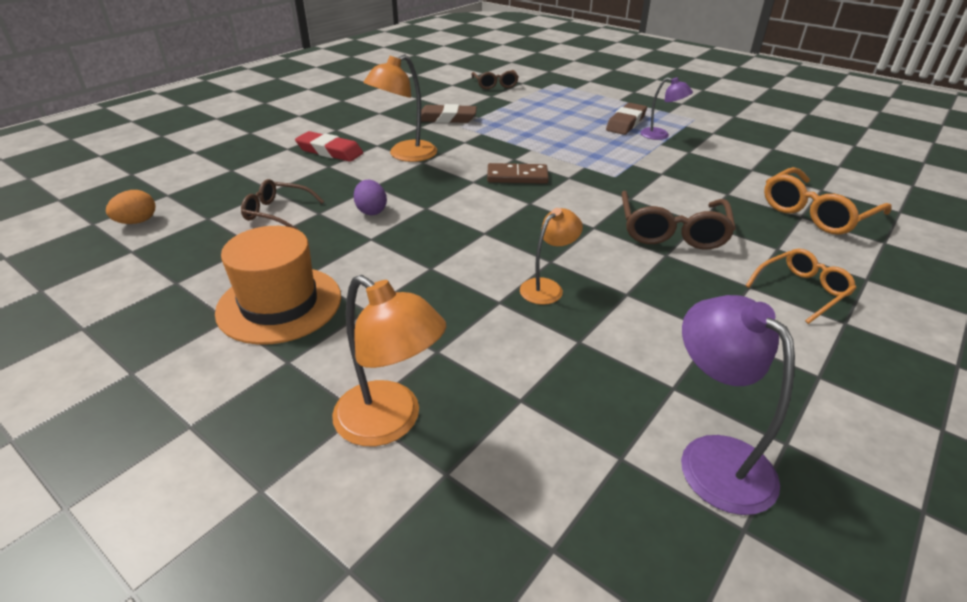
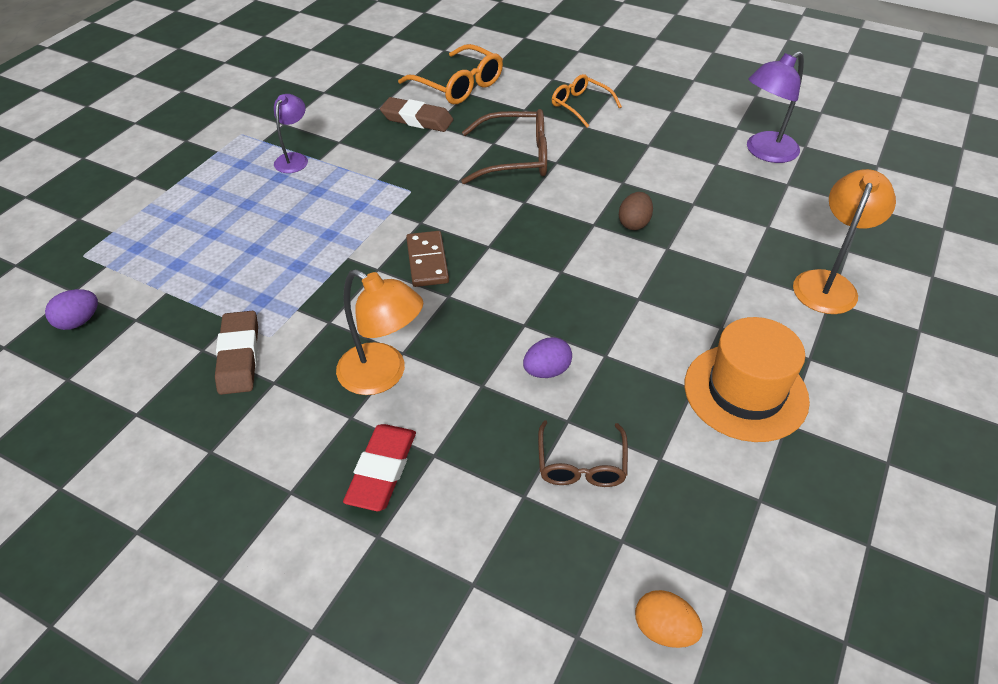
camera: 100 degrees left, 10 degrees up
(495, 85) = (79, 321): brown glasses -> purple egg
(547, 287) = (634, 223): orange lamp -> brown egg
(626, 123) = (255, 184): brown eraser -> brown eraser (417, 119)

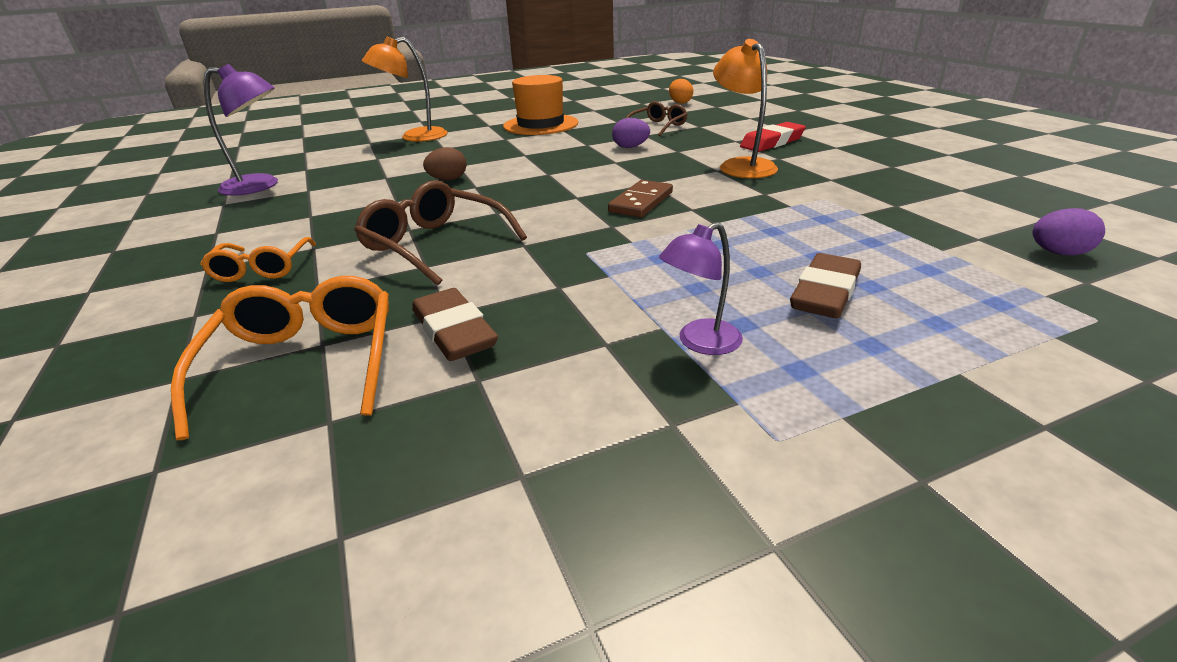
camera: 140 degrees left, 15 degrees down
(239, 356) = (859, 195): brown eraser -> brown eraser (825, 293)

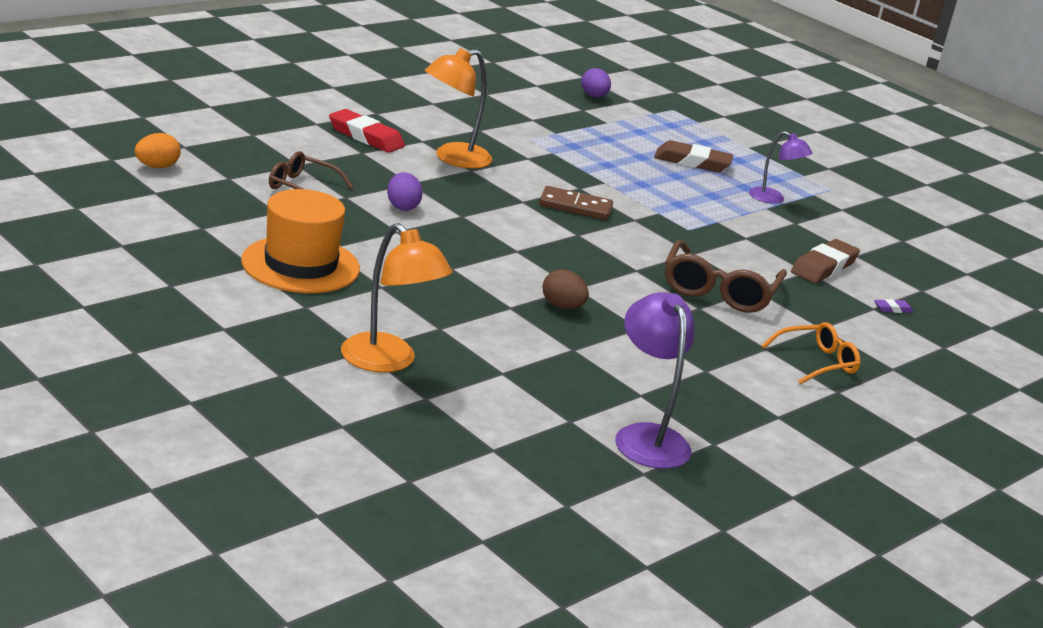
camera: 115 degrees left, 5 degrees down
(305, 362) = (892, 309): orange glasses -> purple eraser

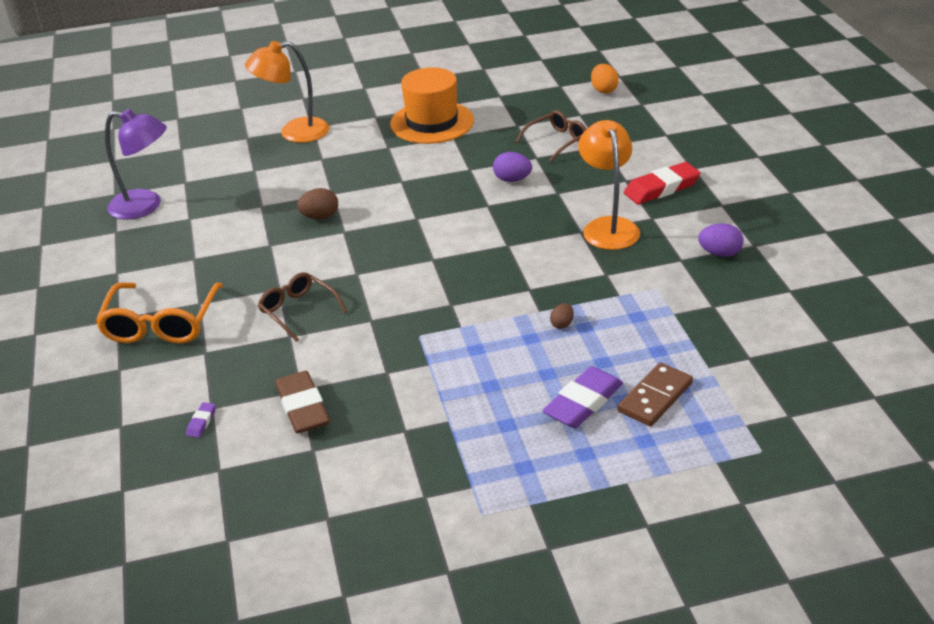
camera: 125 degrees right, 10 degrees up
(575, 206) = (488, 274): brown domino -> brown domino (655, 397)
(594, 96) = (798, 382): purple egg -> purple egg (719, 253)
(612, 172) = (562, 324): none -> brown egg
(692, 162) = (583, 402): brown eraser -> purple eraser
(719, 291) = (298, 310): brown glasses -> brown glasses, size x0.65
(773, 199) = (469, 437): purple lamp -> none
(817, 362) = (161, 325): orange glasses -> orange glasses, size x1.55

